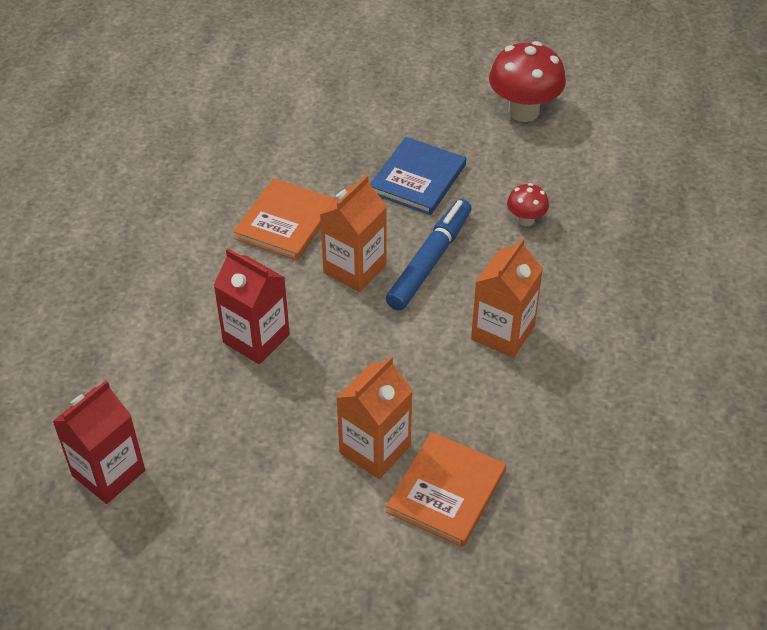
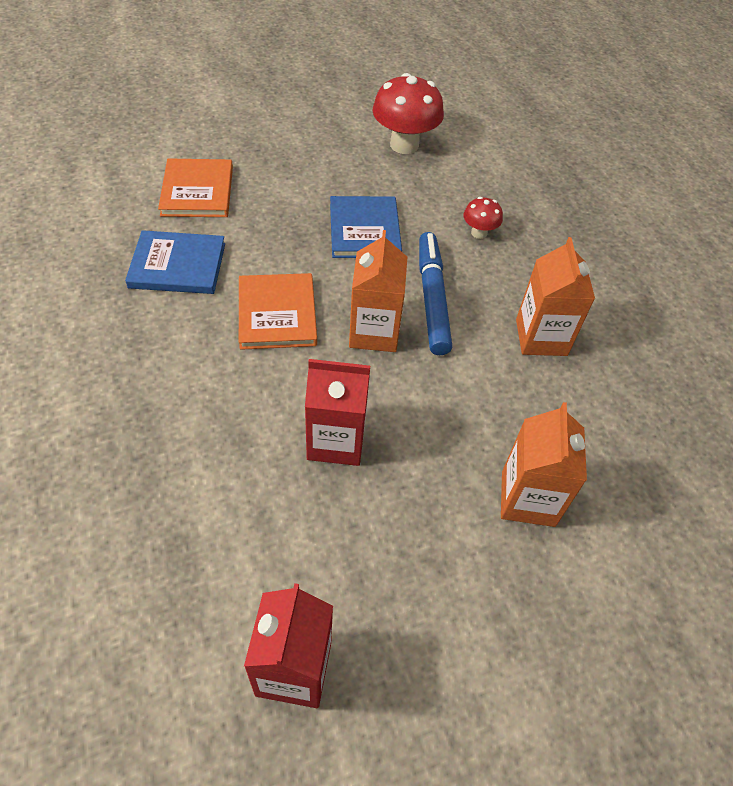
camera: 35 degrees left, 5 degrees up
(234, 152) = (177, 265): none -> blue book
(446, 491) = (618, 507): orange book -> orange book (197, 191)

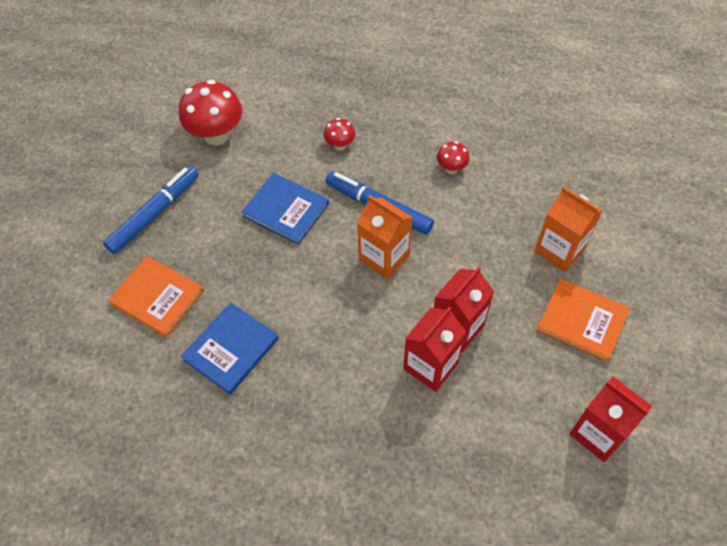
camera: 50 degrees left, 5 degrees up
(269, 437) = (431, 366): none -> red carton
(277, 314) = (327, 307): orange book -> orange book (581, 321)
(282, 147) = (154, 214): none -> blue marker
(541, 337) = (451, 168): orange carton -> red mushroom

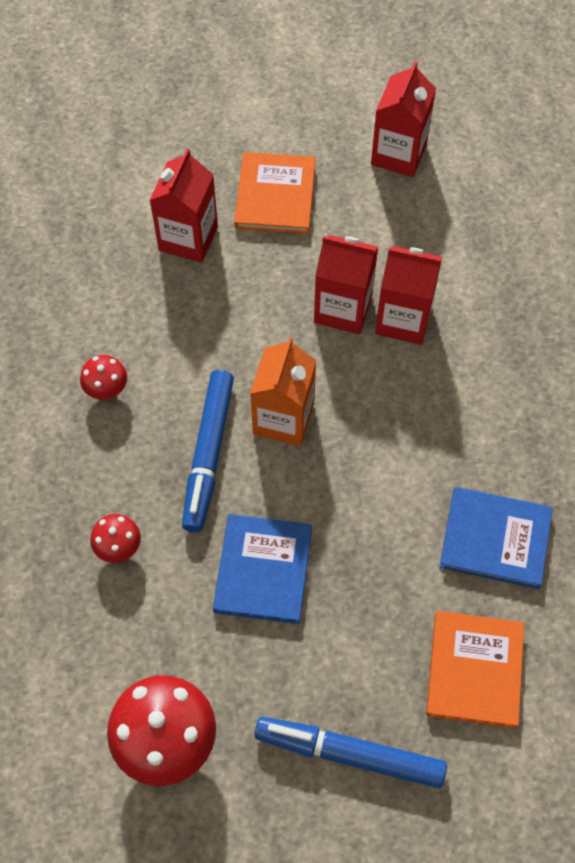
camera: 115 degrees left, 5 degrees up
(559, 250) = (188, 238): orange carton -> red carton

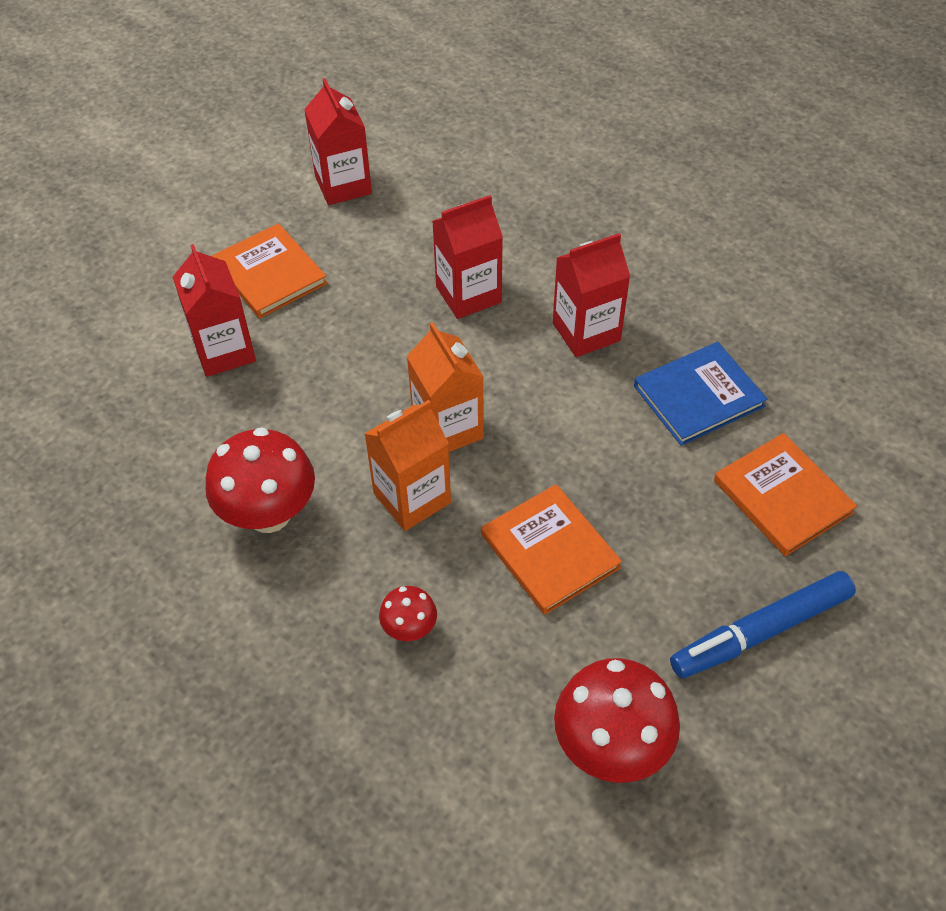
camera: 40 degrees left, 10 degrees down
(107, 390) = (269, 514): red mushroom -> red mushroom, size x1.97
(209, 453) = (412, 498): blue marker -> orange carton
(263, 570) = (550, 551): blue book -> orange book
(343, 309) = (412, 318): red carton -> red carton (586, 332)

